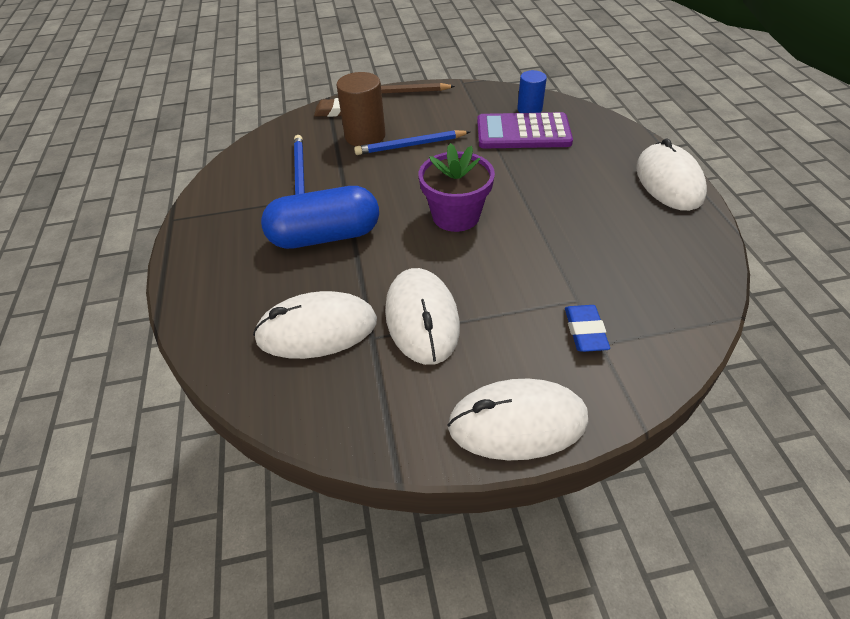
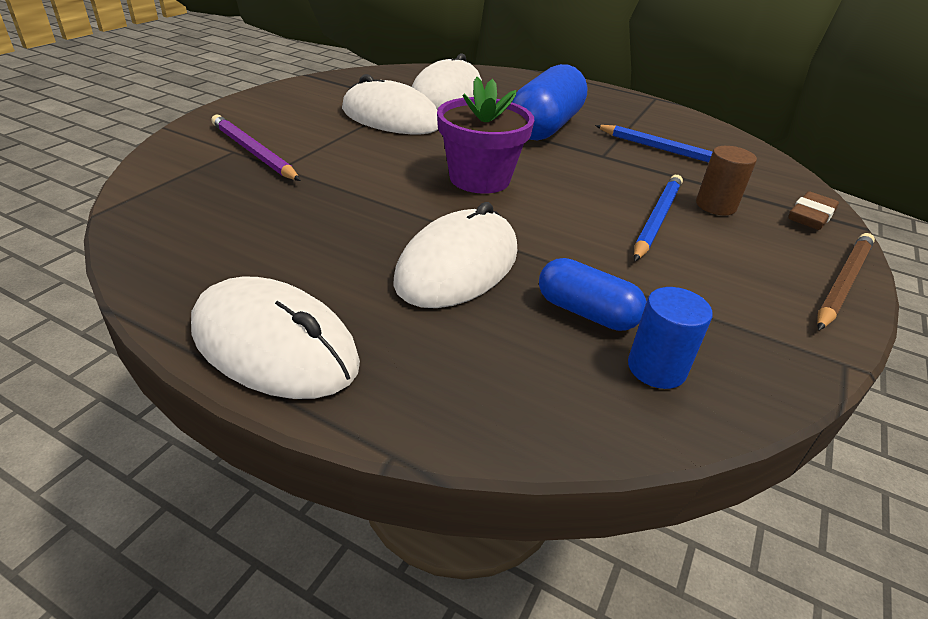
camera: 125 degrees right, 10 degrees down
(365, 136) = (715, 206): brown cylinder -> brown cylinder, size x0.63
(517, 422) = (260, 104): white mouse -> white mouse (457, 266)
(523, 132) = (586, 312): purple calculator -> blue capsule
(585, 331) = (253, 152): blue eraser -> purple pencil

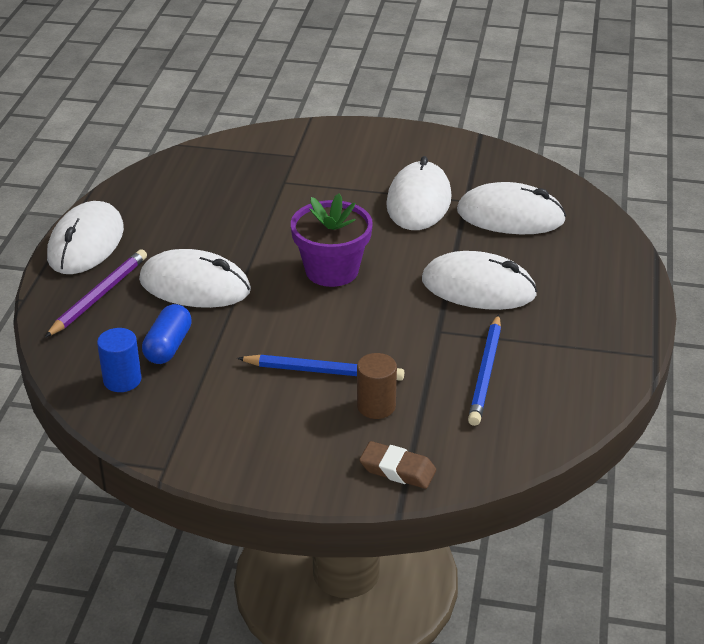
camera: 75 degrees right, 0 degrees up
(253, 152) = (298, 164): purple pencil -> purple pencil (99, 296)
(545, 127) = (478, 287): blue capsule -> white mouse
(842, 283) = (277, 479): brown pencil -> none

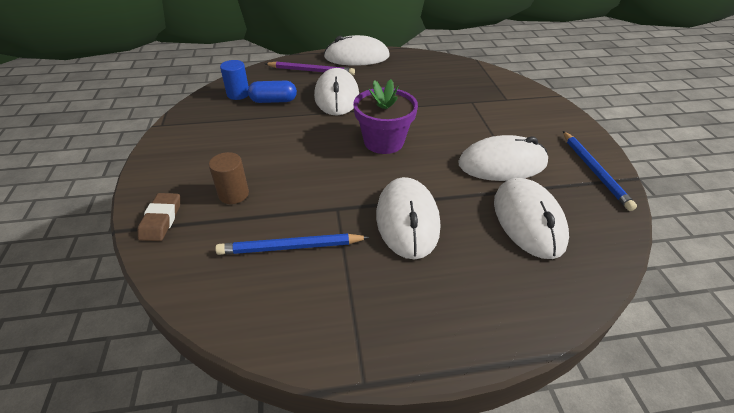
camera: 70 degrees right, 5 degrees up
(323, 371) = (267, 162): blue pencil -> blue pencil (594, 171)

